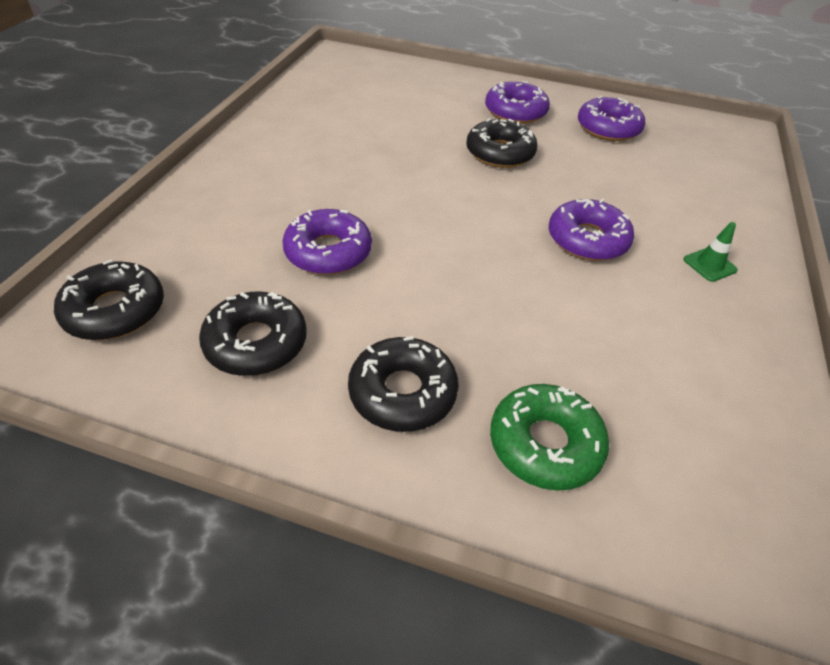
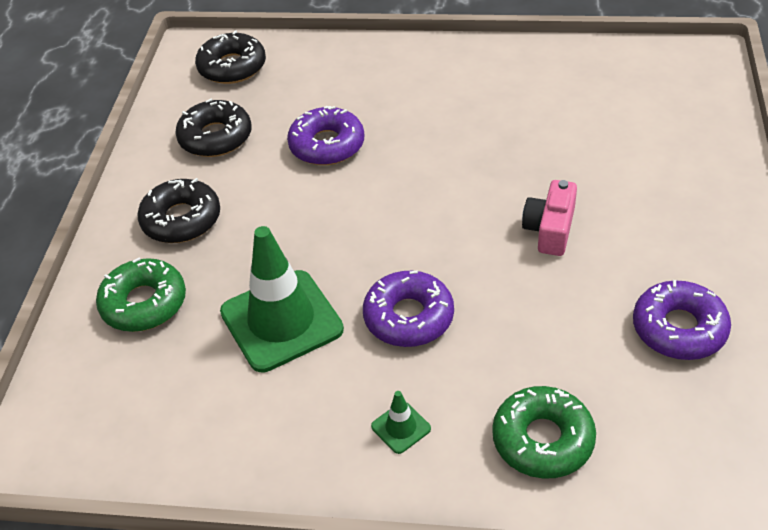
camera: 85 degrees right, 0 degrees up
(500, 153) = (550, 229): black donut -> pink camera
(515, 112) = (664, 231): purple donut -> none
(585, 321) = (281, 321): none -> green traffic cone
(710, 200) = (542, 439): none -> green donut

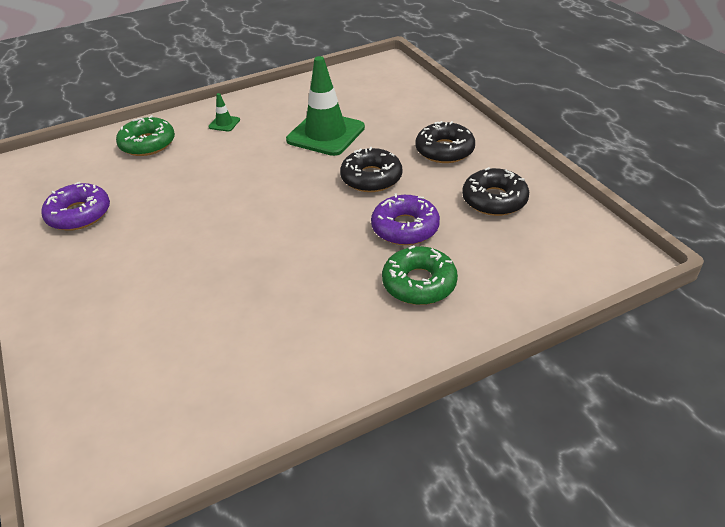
camera: 145 degrees right, 5 degrees down
(144, 303) = (410, 114): green donut -> green donut (419, 283)
(232, 67) = (565, 256): black donut -> black donut (371, 178)
(408, 317) = (254, 160): purple donut -> none
(550, 229) = (189, 237): pink camera -> none

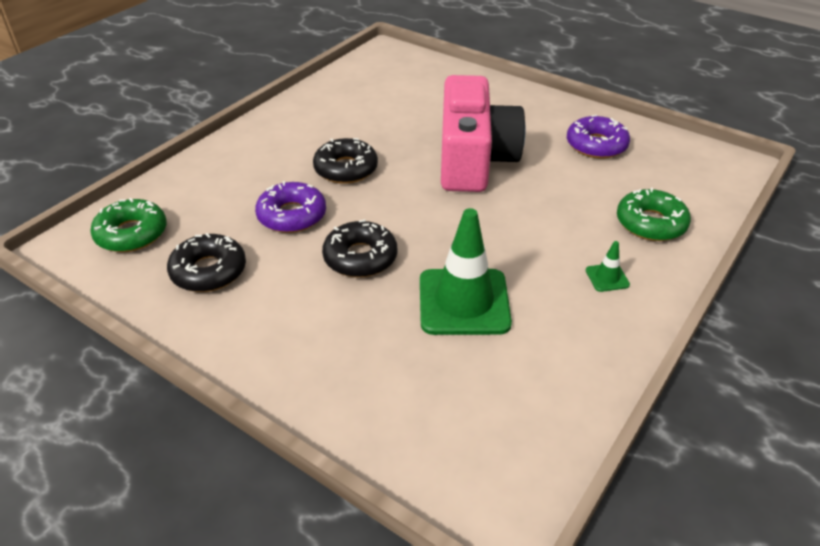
camera: 150 degrees right, 0 degrees up
(198, 235) = (473, 159): none -> pink camera
(419, 283) = (256, 176): green donut -> green donut (131, 234)
(444, 150) = (292, 324): black donut -> black donut (346, 169)

